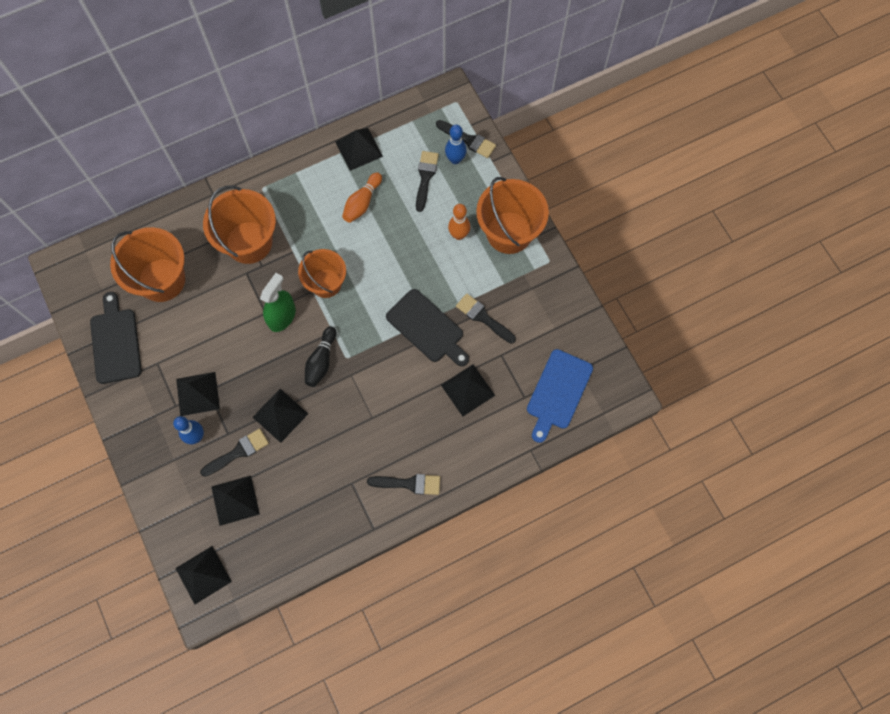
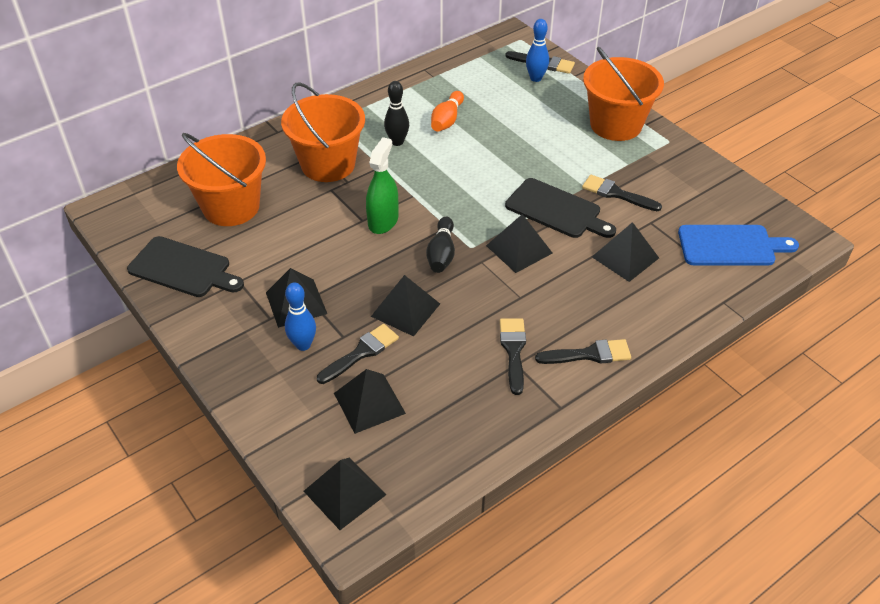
camera: 10 degrees left, 25 degrees down
(115, 342) = (183, 268): black cutting board -> black cutting board turned 135 degrees clockwise
(313, 224) = (397, 142): none -> black bowling pin
(326, 283) = (426, 187): orange bucket -> none
(358, 149) = (430, 81): black pyramid -> black pyramid (519, 249)
(425, 177) = (509, 94): black brush -> black brush (513, 351)
(459, 235) = (562, 132): orange bowling pin -> none
(558, 392) = (730, 246): blue cutting board -> blue cutting board turned 105 degrees counterclockwise

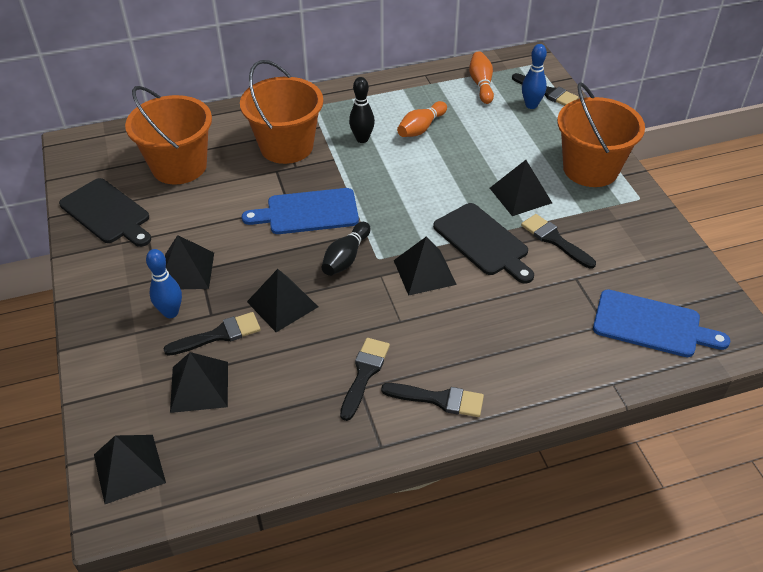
camera: 20 degrees right, 0 degrees up
(383, 221) = (308, 212): green spray bottle -> blue cutting board
(481, 68) = (481, 84): none -> orange bowling pin
(625, 257) = (529, 308): black pyramid -> black pyramid (520, 195)

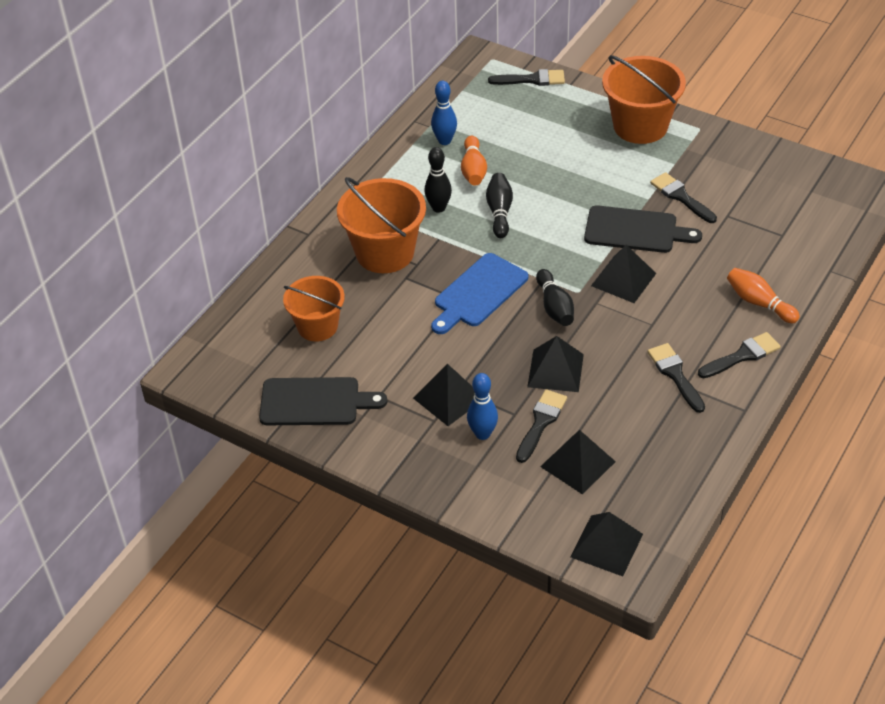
camera: 40 degrees left, 0 degrees up
(179, 166) = (317, 326): orange bucket -> orange bucket, size x0.66
(400, 167) = (499, 212): none -> black bowling pin
(481, 84) = (472, 103): orange bowling pin -> orange bowling pin (759, 303)
(520, 195) = (617, 178): black pyramid -> none
(531, 105) = (534, 98): blue bowling pin -> blue bowling pin (444, 141)
(554, 240) = (681, 197): black brush -> black brush turned 45 degrees clockwise
(651, 325) = (809, 216): blue cutting board -> none

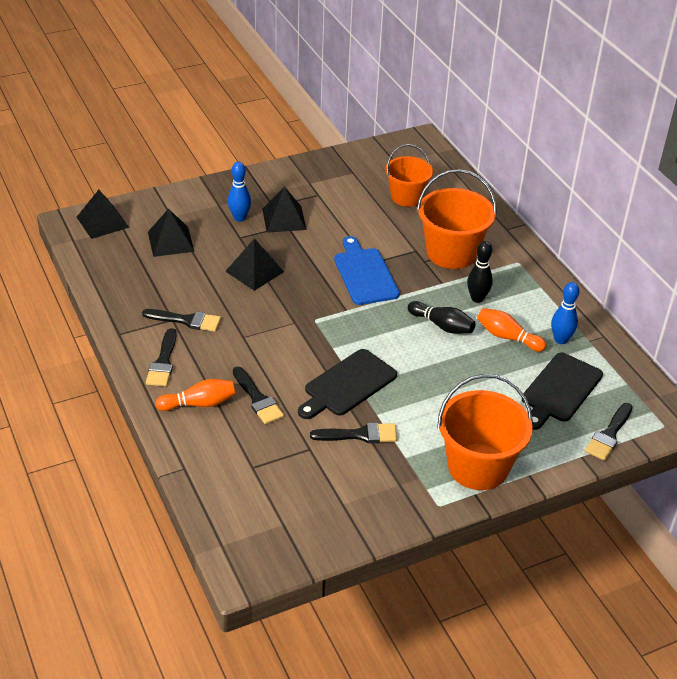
camera: 120 degrees right, 5 degrees down
(314, 402) = (341, 171): black cutting board -> black cutting board (560, 390)
(541, 423) = (219, 243): black brush -> black brush (257, 399)
(555, 307) = (312, 301): black bowling pin -> none
(623, 279) = (302, 348): black pyramid -> none

